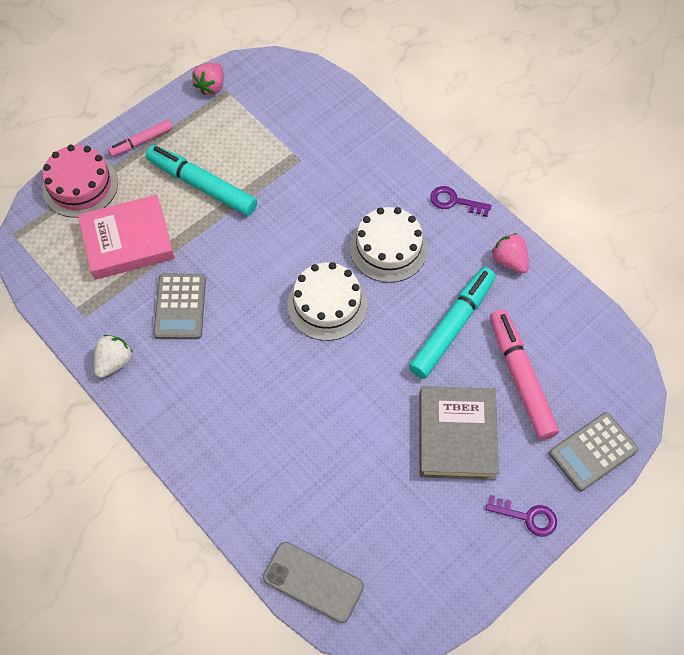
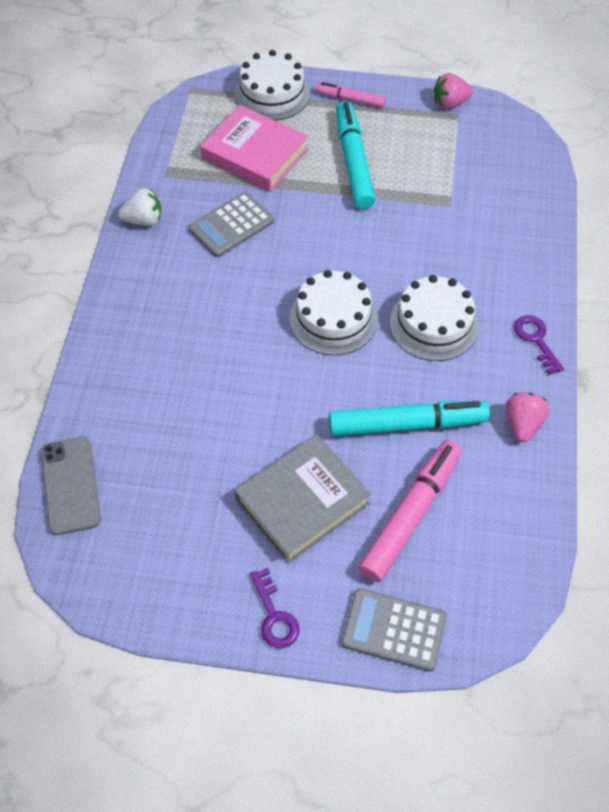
camera: 50 degrees right, 5 degrees down
(80, 186) = (272, 94): pink cake -> white cake

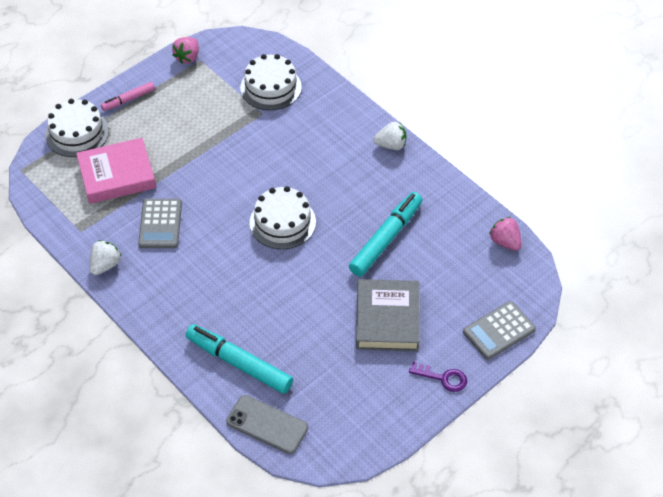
camera: 50 degrees left, 5 degrees down
(353, 162) = (179, 133): turquoise marker -> turquoise marker (239, 363)
(410, 515) = (441, 277): pink marker -> none
(433, 324) = (334, 180): white cake -> white cake (270, 87)
(522, 424) = (435, 190): pink strawberry -> pink strawberry (505, 242)
(536, 340) = (391, 145): purple key -> white strawberry

